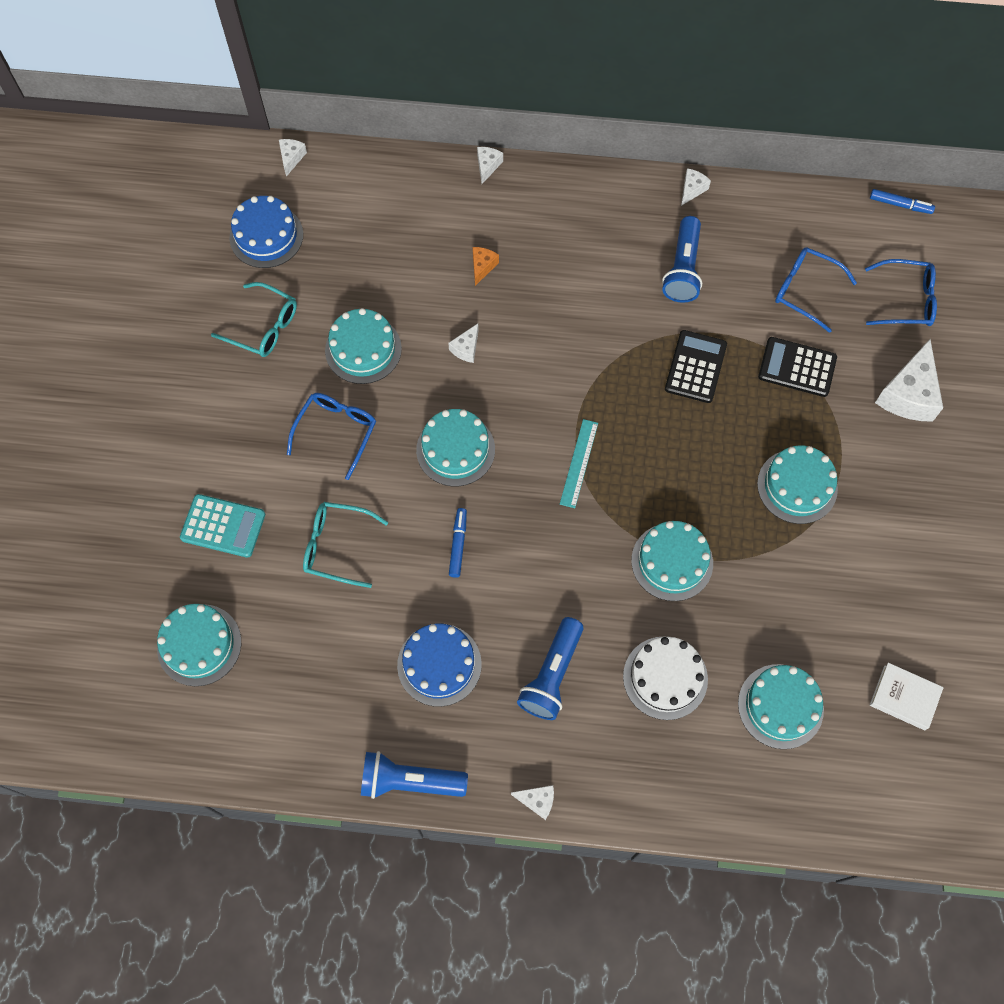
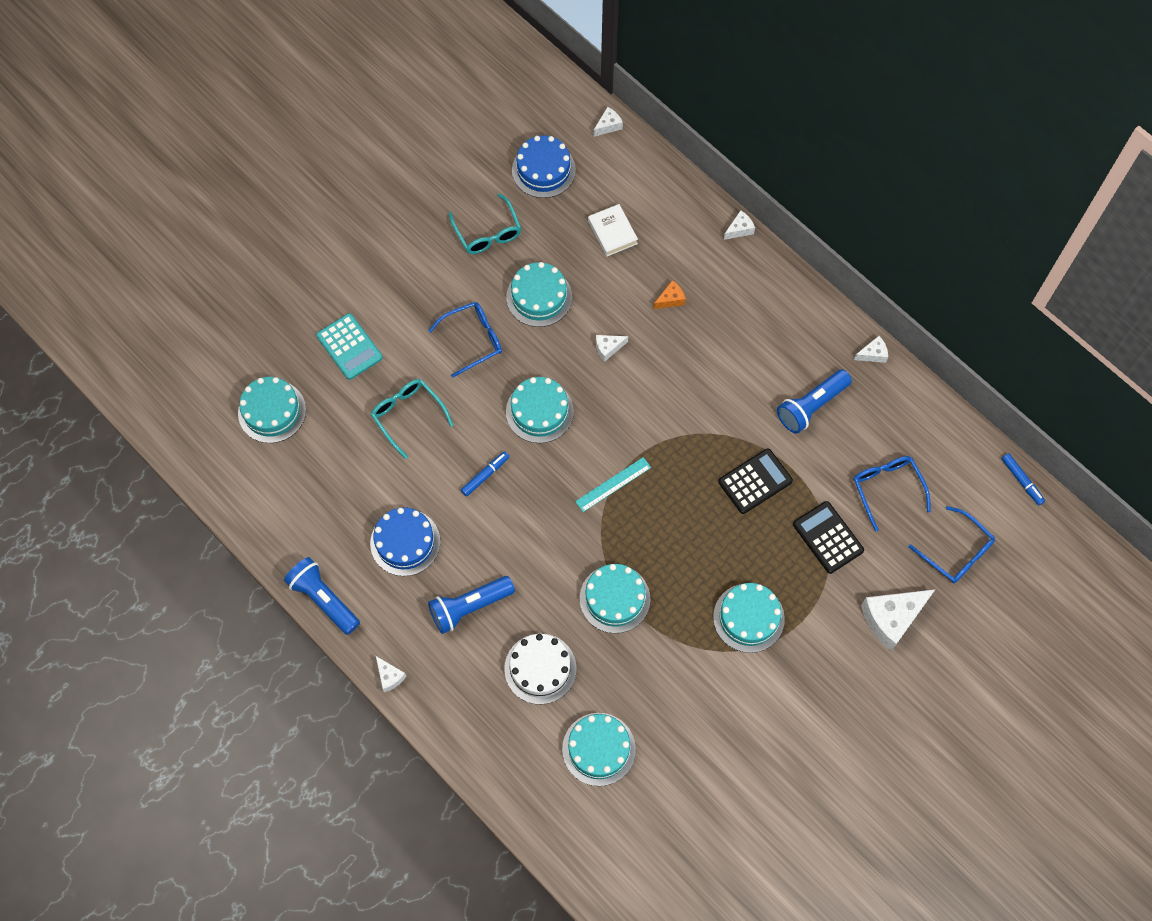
camera: 40 degrees right, 0 degrees up
(904, 697) = (687, 813): white book -> white book (612, 232)

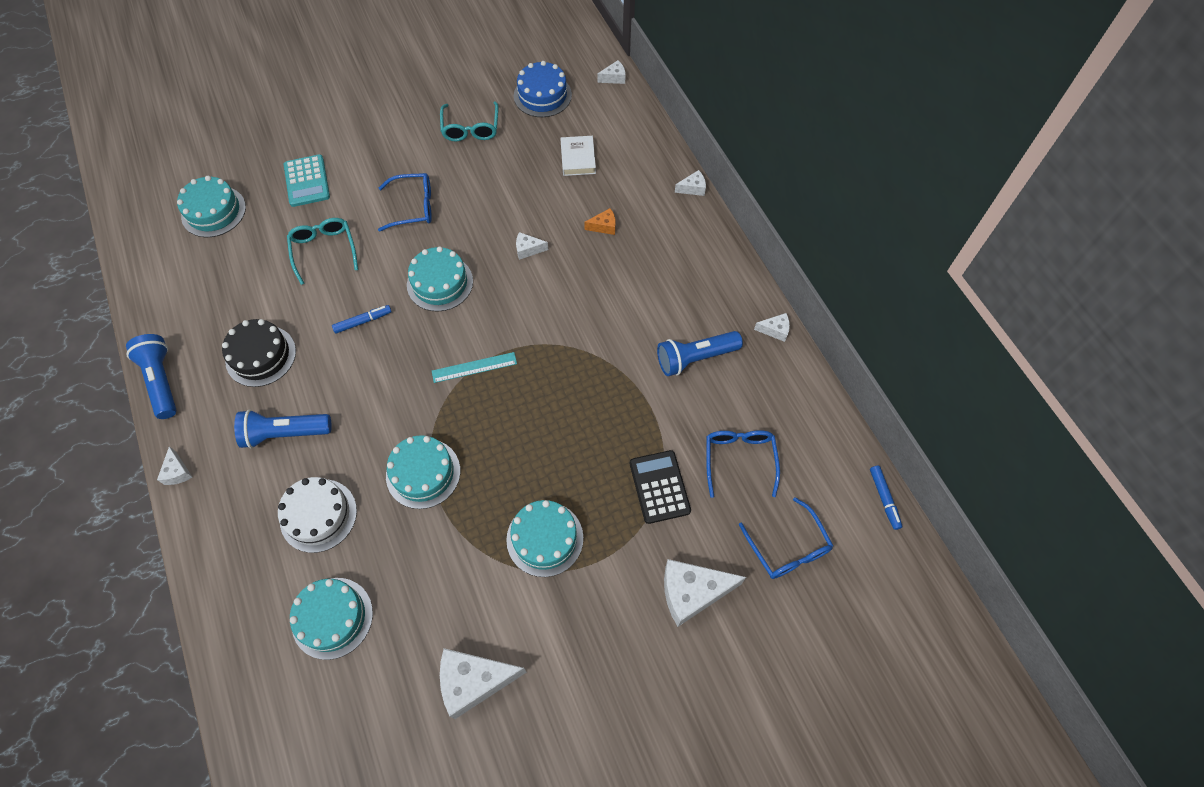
camera: 20 degrees right, 5 degrees down
(405, 542) = (261, 356): blue cake -> black cake
(539, 297) = (488, 190): turquoise cake -> none
(743, 755) = (474, 681): none -> white cheese
(755, 481) = (610, 409): black calculator -> none

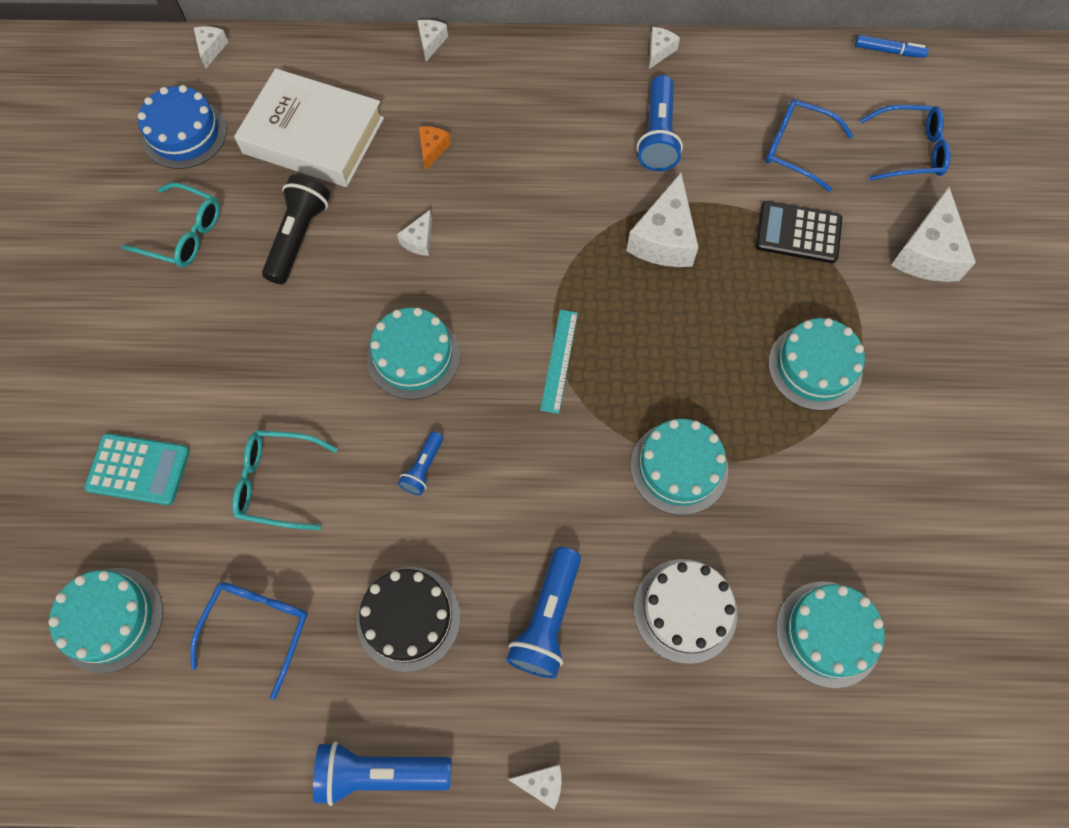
camera: 65 degrees left, 5 degrees up
(363, 321) = (423, 468): blue marker -> blue flashlight
(413, 207) = (272, 347): blue glasses -> blue glasses (257, 628)
(474, 681) = (955, 499): white cheese -> white cheese (664, 238)
(497, 185) = (298, 237): none -> black flashlight
(578, 158) = (313, 136): white book -> white book, size x2.01

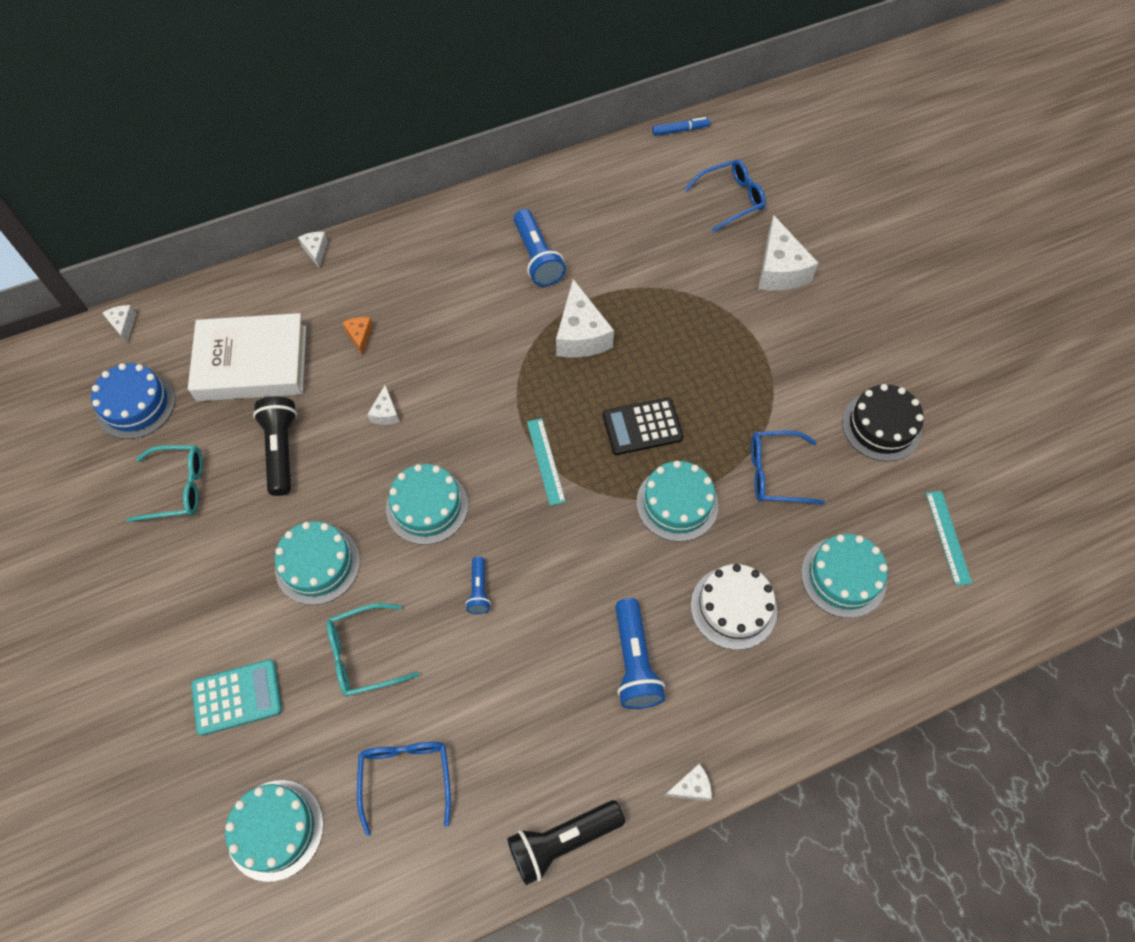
camera: 25 degrees left, 5 degrees down
(379, 773) = (562, 841): blue flashlight -> black flashlight
(408, 618) = (525, 711): black cake -> black cake (881, 426)
(659, 51) = (506, 192): white cheese -> none
(797, 149) = (648, 228): blue glasses -> blue glasses (775, 473)
(798, 233) = (679, 291): black calculator -> black calculator (642, 427)
(815, 367) = (740, 386): turquoise cake -> turquoise cake (317, 564)
(976, 644) = (948, 537): none -> turquoise ruler

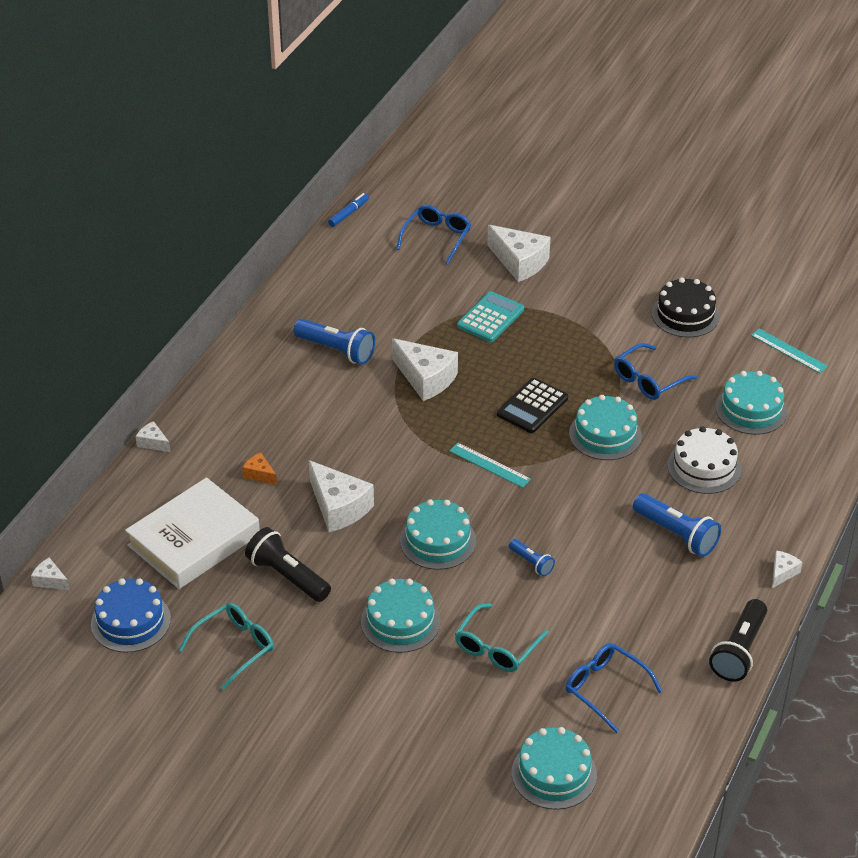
camera: 40 degrees left, 20 degrees down
(237, 697) = (438, 728): turquoise calculator -> turquoise calculator (490, 318)
(385, 413) = (339, 507): white cheese -> white cheese, size x2.03

